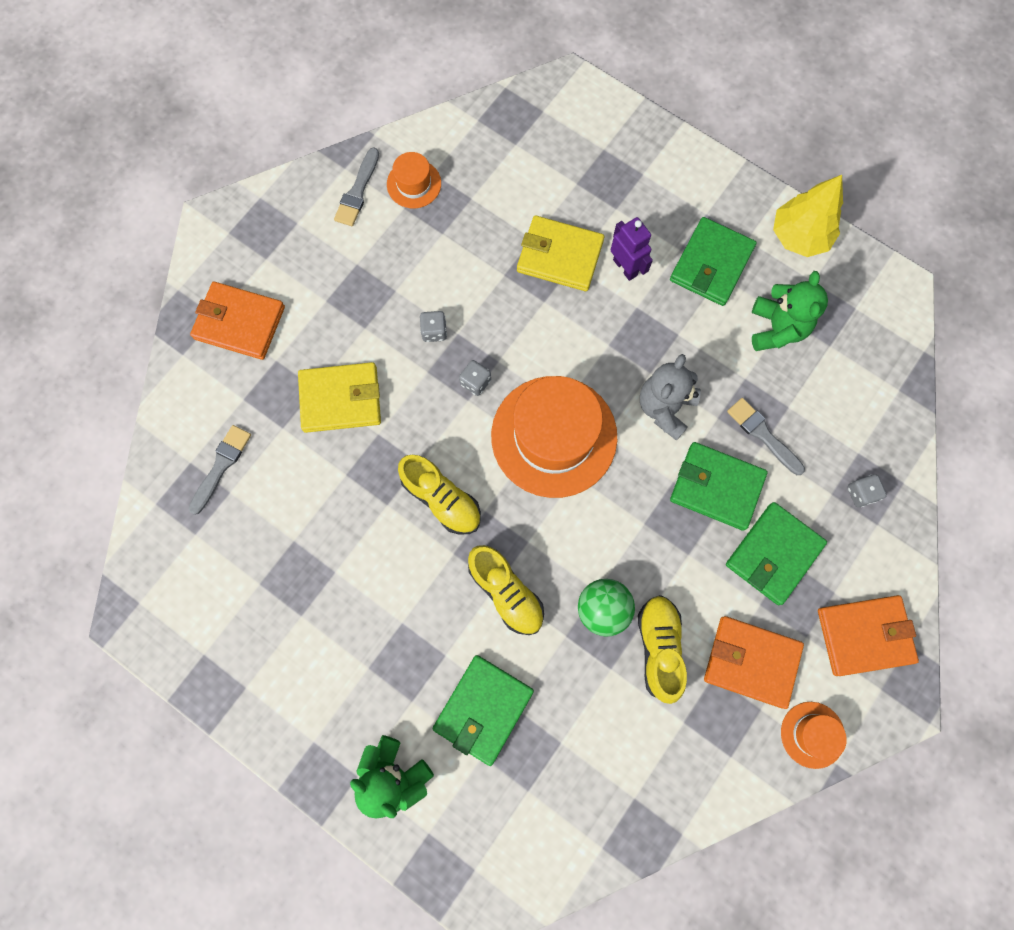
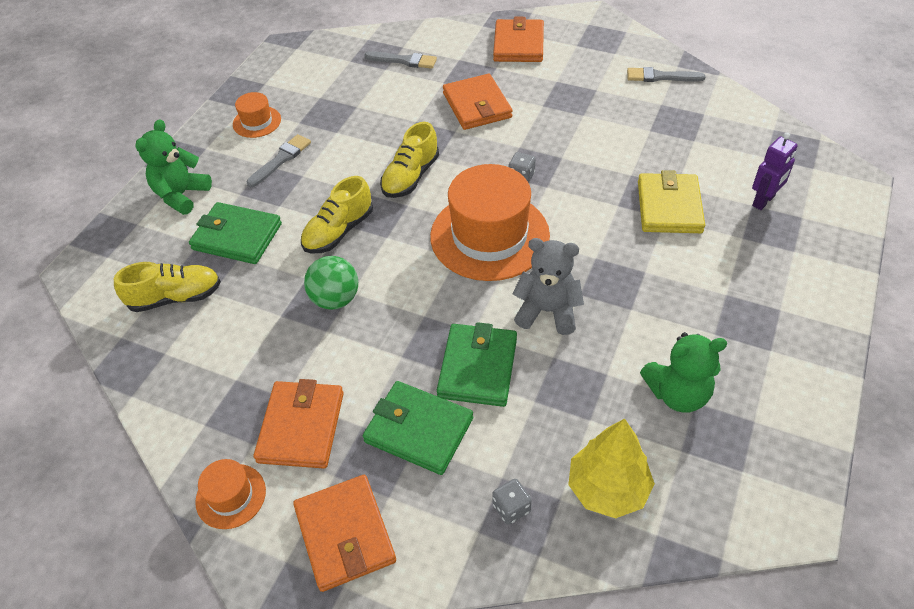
camera: 80 degrees right, 25 degrees down
(340, 399) = (477, 105): yellow wallet -> orange wallet
(414, 184) = (686, 105): orange hat -> orange hat (257, 122)
(434, 331) = (557, 143): grey dice -> none
(625, 267) = (683, 255): purple robot -> purple robot (763, 201)
(659, 647) = (305, 348): yellow shoe -> yellow shoe (175, 297)
(711, 264) = (724, 323): green wallet -> none
(763, 434) = (549, 400): grey brush -> grey brush (281, 159)
(799, 236) = (803, 398): yellow tree -> yellow tree (607, 488)

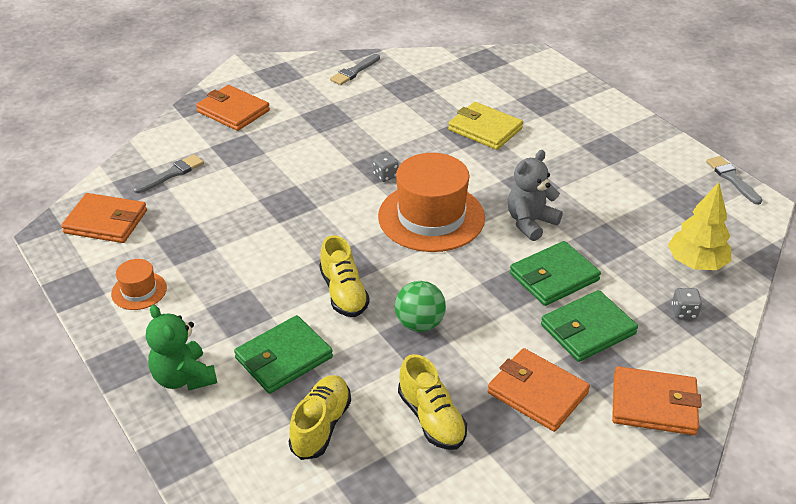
camera: 60 degrees left, 10 degrees down
(231, 496) = (576, 460): orange hat -> none
(281, 159) = (212, 294): grey brush -> grey brush (732, 179)
(410, 177) = (323, 229): yellow shoe -> yellow shoe (431, 418)
(477, 105) = (279, 161): orange wallet -> orange wallet (106, 222)
(478, 367) = (554, 277): green wallet -> green wallet turned 75 degrees counterclockwise
(677, 394) = (644, 201): green teddy bear -> none
(763, 201) = (517, 93): purple robot -> none

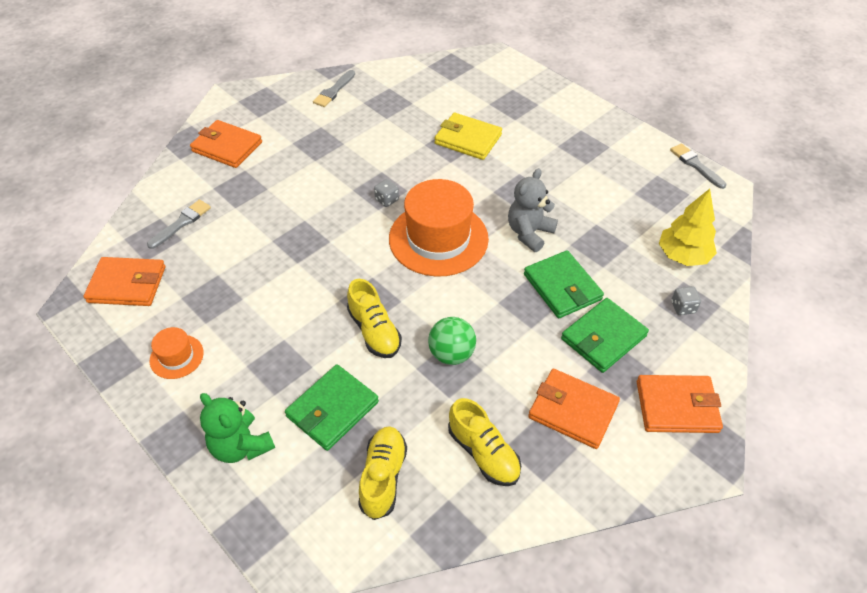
camera: 10 degrees left, 10 degrees up
(554, 277) = (562, 287): green wallet -> green wallet turned 75 degrees counterclockwise

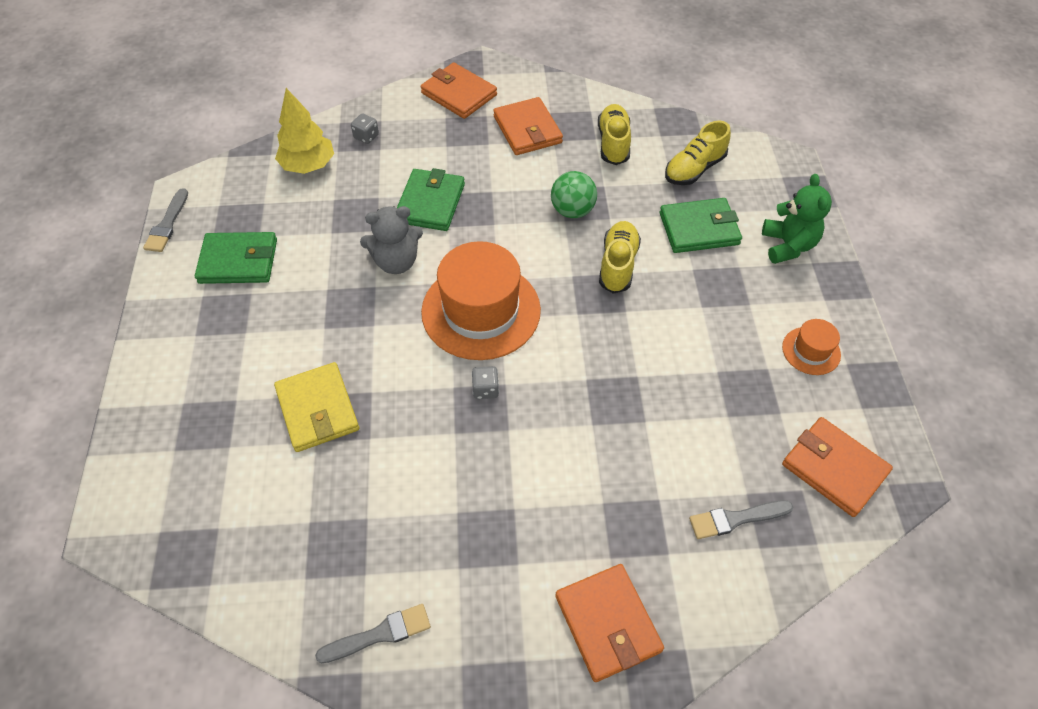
camera: 140 degrees left, 5 degrees up
(603, 337) = (449, 154): green wallet -> green wallet (238, 261)

